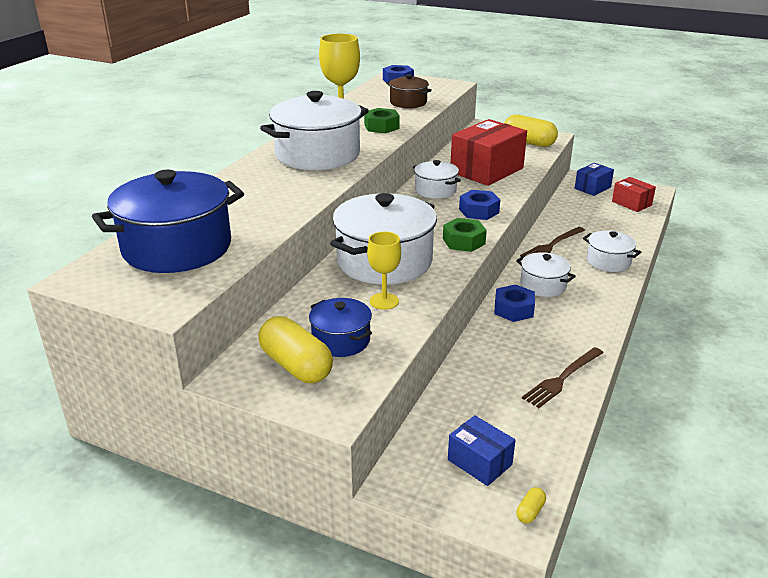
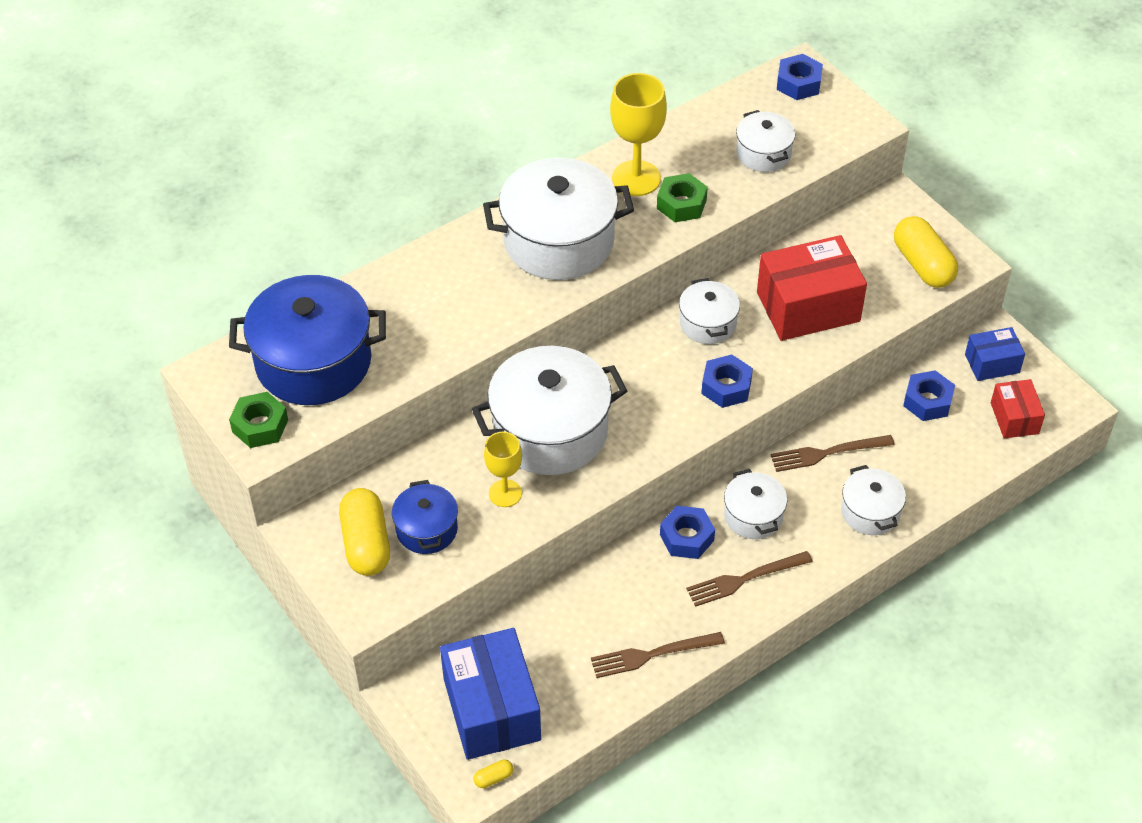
camera: 30 degrees right, 20 degrees up
(408, 102) = (763, 153): brown pot -> white pot
(463, 241) = (662, 435): green nut -> green nut (260, 426)
(479, 462) = (492, 709): blue box -> blue box, size x1.86
(574, 316) = (744, 579): none -> brown fork
(579, 210) = (927, 401): none -> blue nut

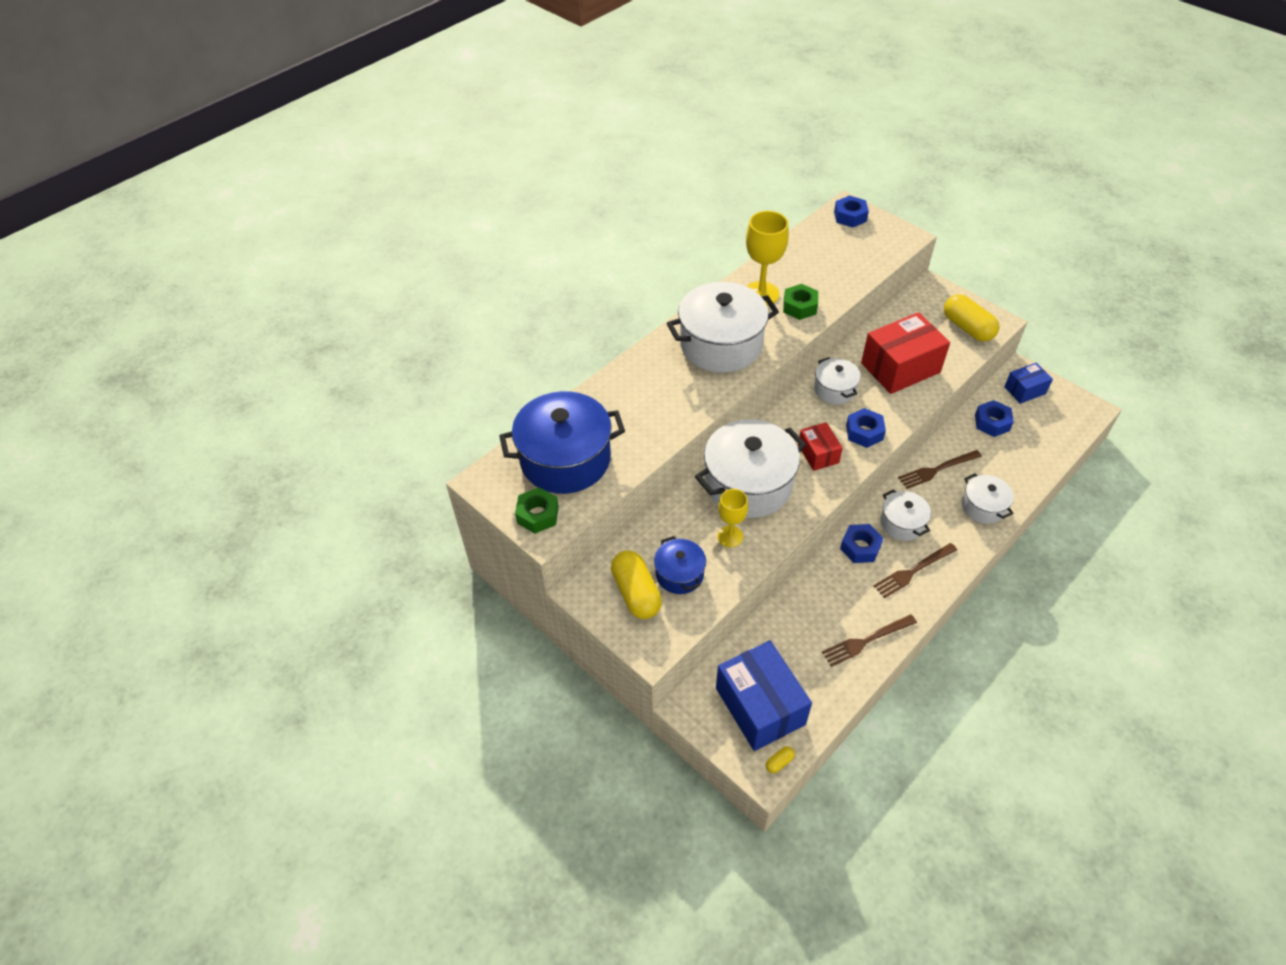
camera: 10 degrees left, 0 degrees up
(763, 153) = (844, 265): white pot -> none
(1014, 418) = (1055, 425): red box -> red box (818, 454)

